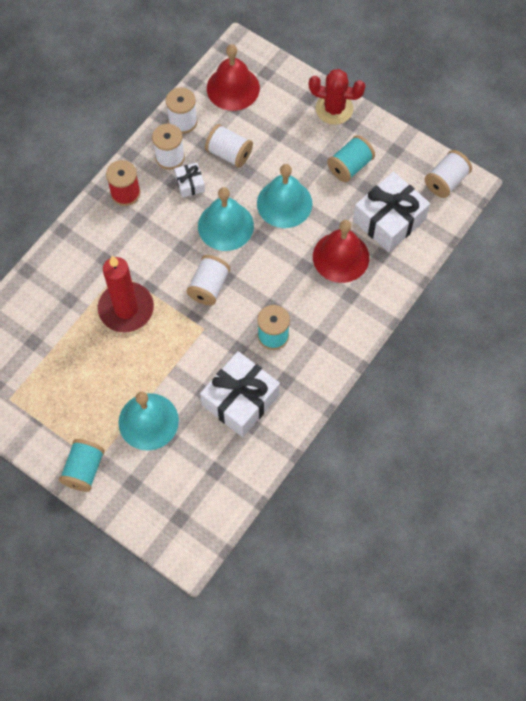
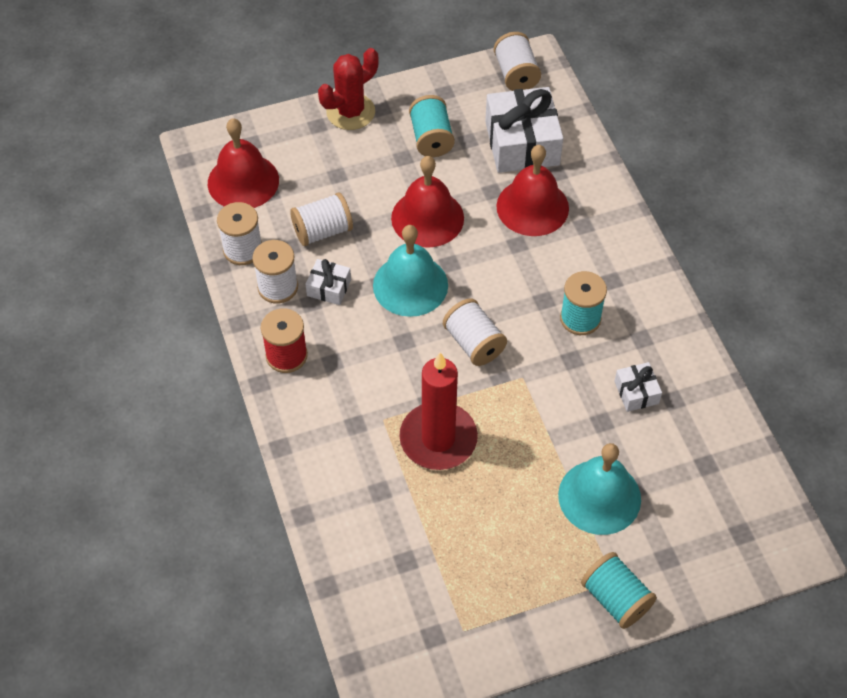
camera: 55 degrees left, 10 degrees down
(240, 400) = (636, 392): white gift -> white gift, size x0.48
(284, 203) = (427, 218): turquoise bell -> red bell

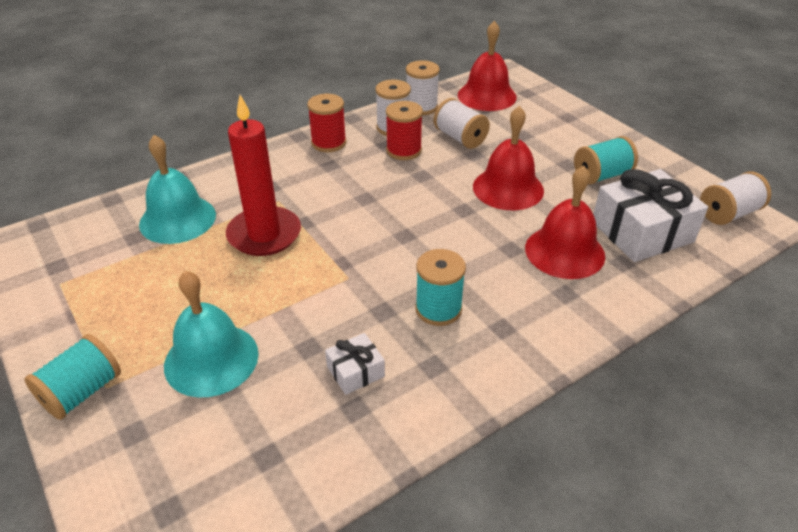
camera: 75 degrees right, 15 degrees down
(329, 288) = (404, 151): white gift -> red spool
(350, 112) = (595, 129): red cactus -> none
(410, 285) = (427, 191): turquoise bell -> turquoise bell (177, 219)
(474, 343) = (377, 239): white spool -> none

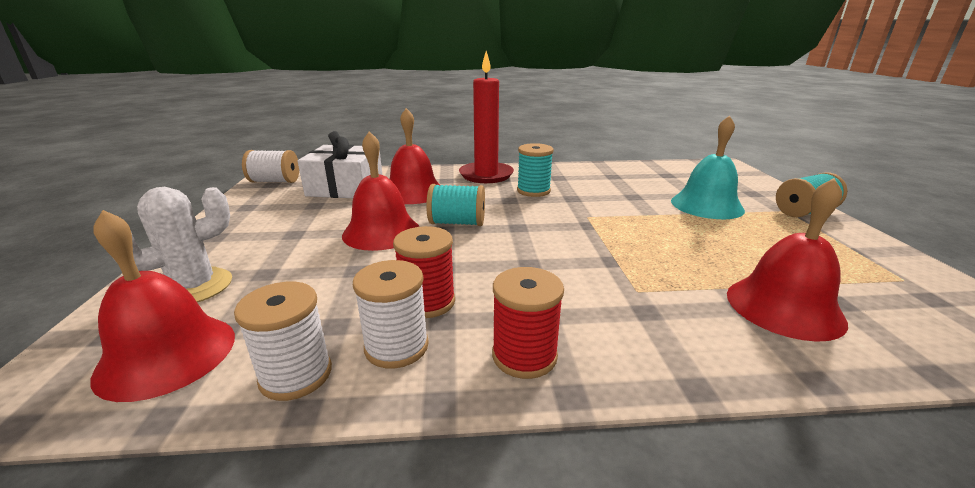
camera: 150 degrees left, 15 degrees down
(177, 219) = (784, 307): turquoise bell -> red bell
(264, 234) = (660, 261): red candle -> red candle (486, 175)
(355, 371) = (606, 184): white gift -> none
(460, 138) = (336, 294): white spool -> none
(542, 117) = (194, 287): none -> white cactus
(601, 175) = (290, 218): turquoise spool -> turquoise spool (457, 223)

